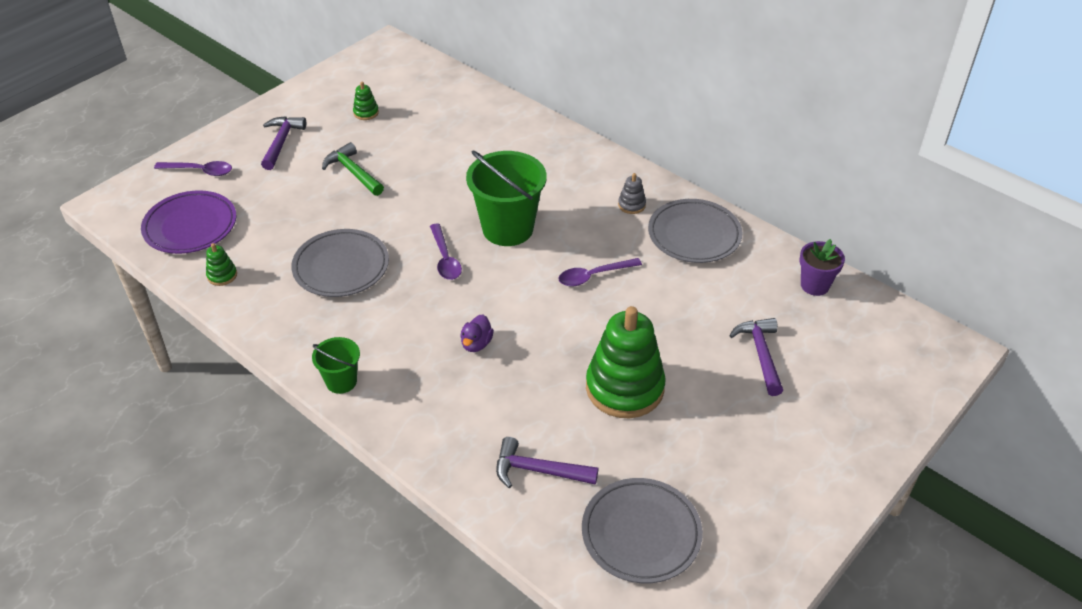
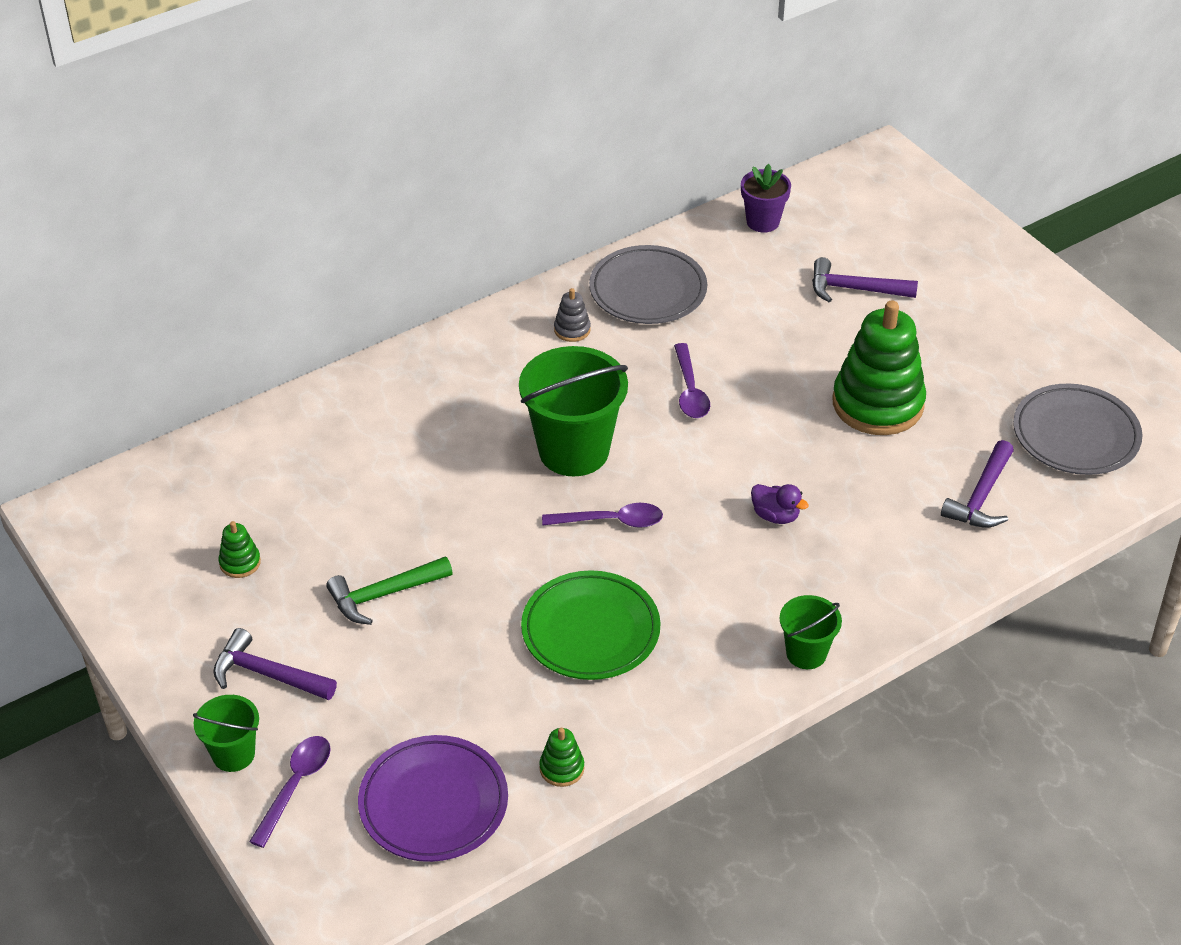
camera: 75 degrees left, 0 degrees up
(221, 144) = (233, 754): none -> green bucket
(341, 267) = (590, 631): grey plate -> green plate

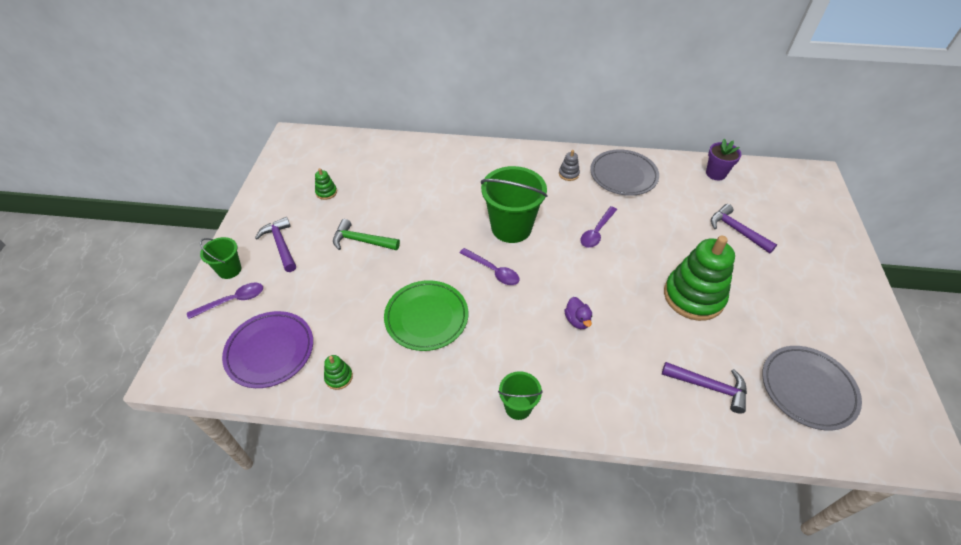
camera: 40 degrees right, 5 degrees up
(981, 496) = (709, 387): purple hammer -> purple hammer turned 135 degrees counterclockwise

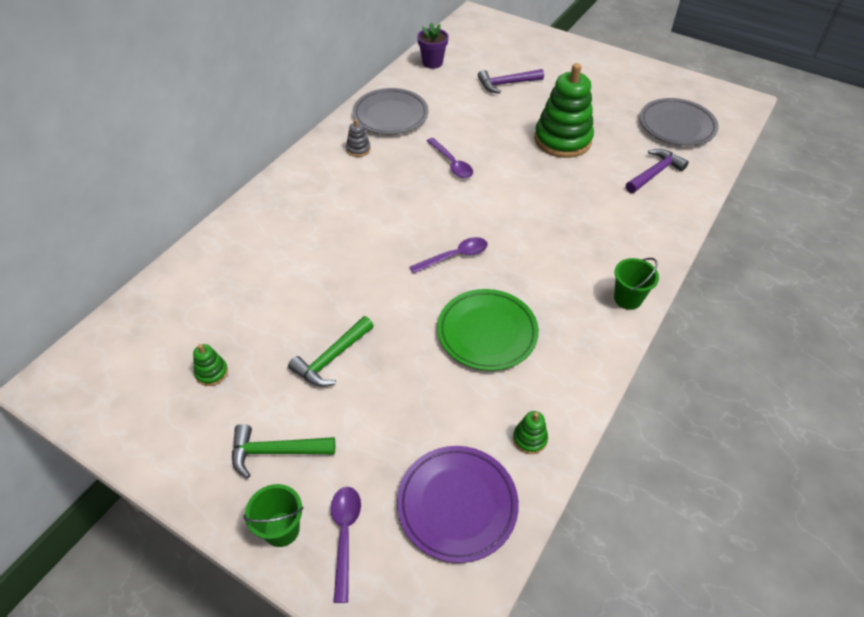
camera: 65 degrees left, 0 degrees up
(281, 245) = (276, 451): purple hammer -> green hammer
(511, 228) = (404, 220): green bucket -> none
(577, 320) = (551, 220): purple duck -> none

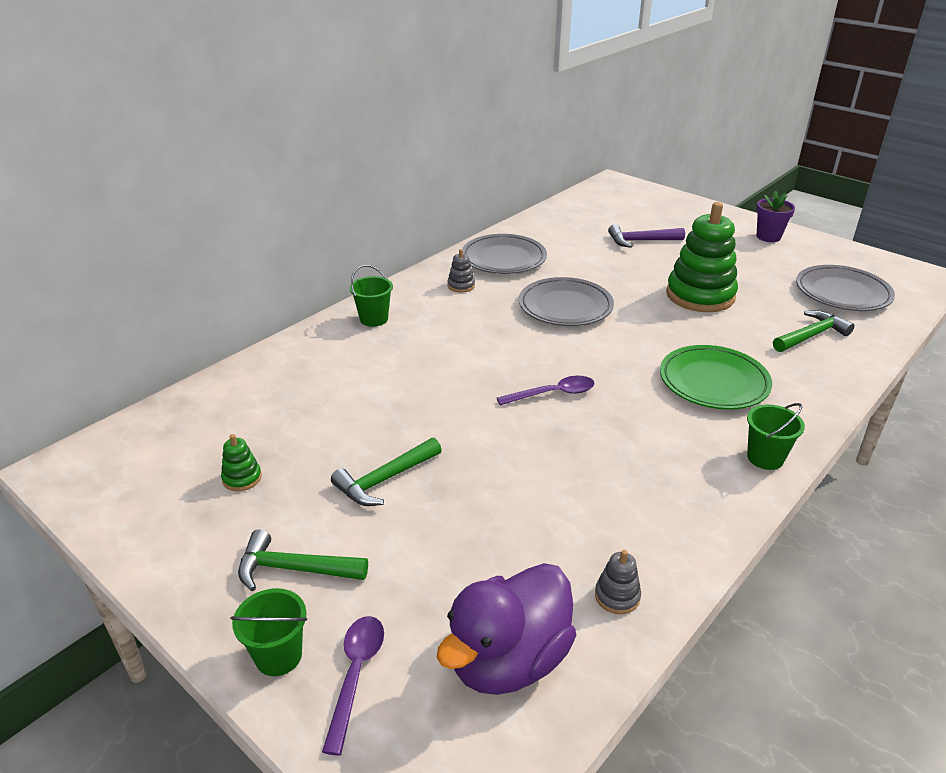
camera: 10 degrees right, 15 degrees down
(288, 194) = (374, 319): none -> green bucket
(432, 63) = (559, 217): purple flower pot -> purple flower pot (768, 237)
(452, 164) = (565, 307): purple spoon -> grey plate
(457, 505) = (508, 660): purple plate -> purple duck
(487, 332) = (579, 474): green plate -> green plate (713, 382)
(529, 439) = (617, 596): green stacking toy -> grey stacking toy
(654, 173) = (811, 335): purple hammer -> green hammer

